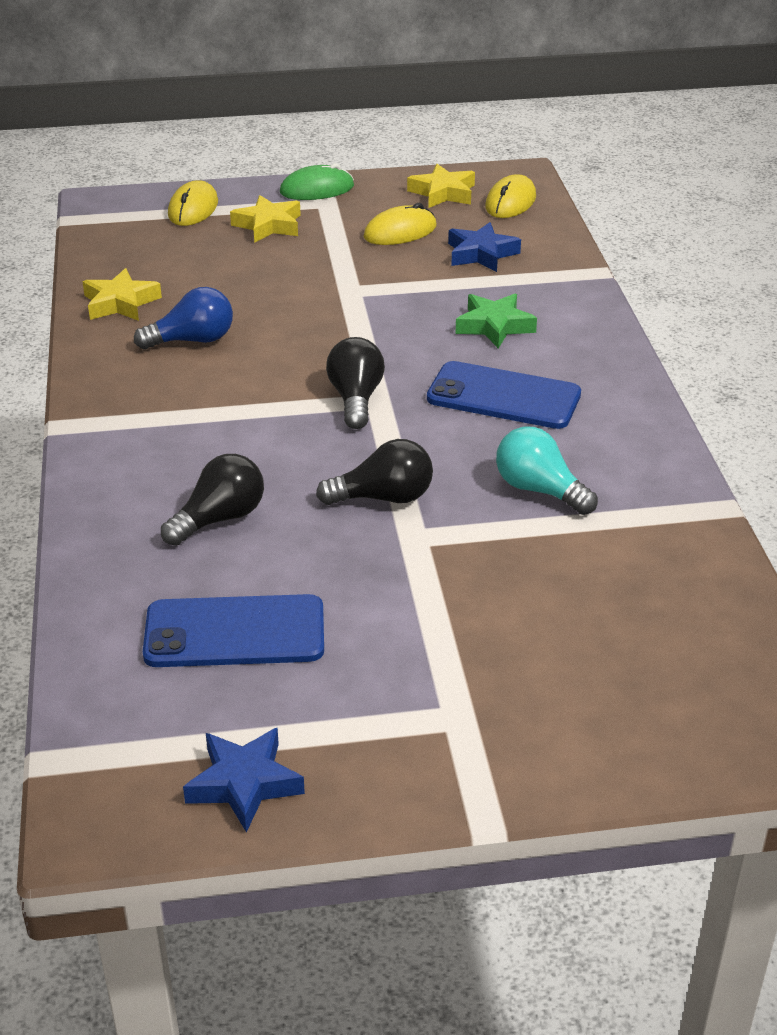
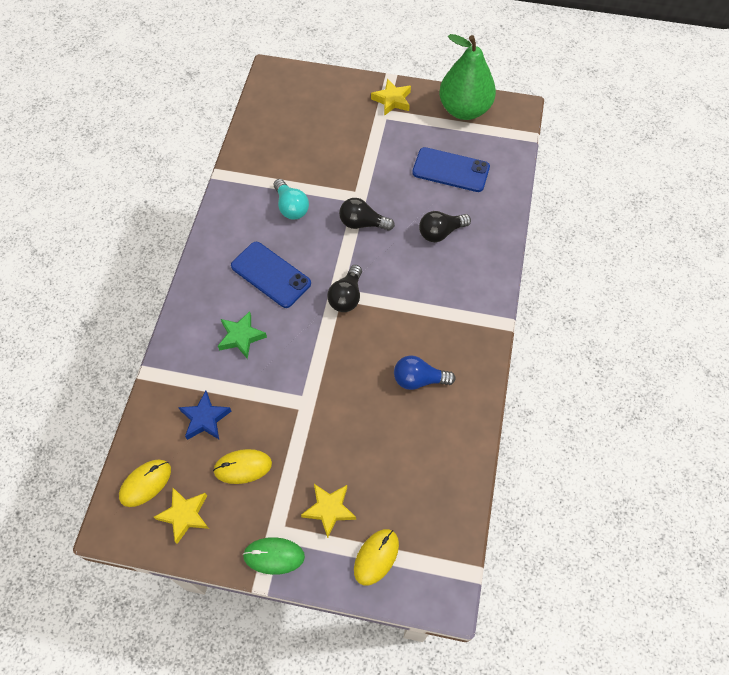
camera: 160 degrees left, 25 degrees up
(120, 303) = (454, 437): yellow star -> yellow star (392, 100)
(244, 783) = (464, 109): blue star -> green pear

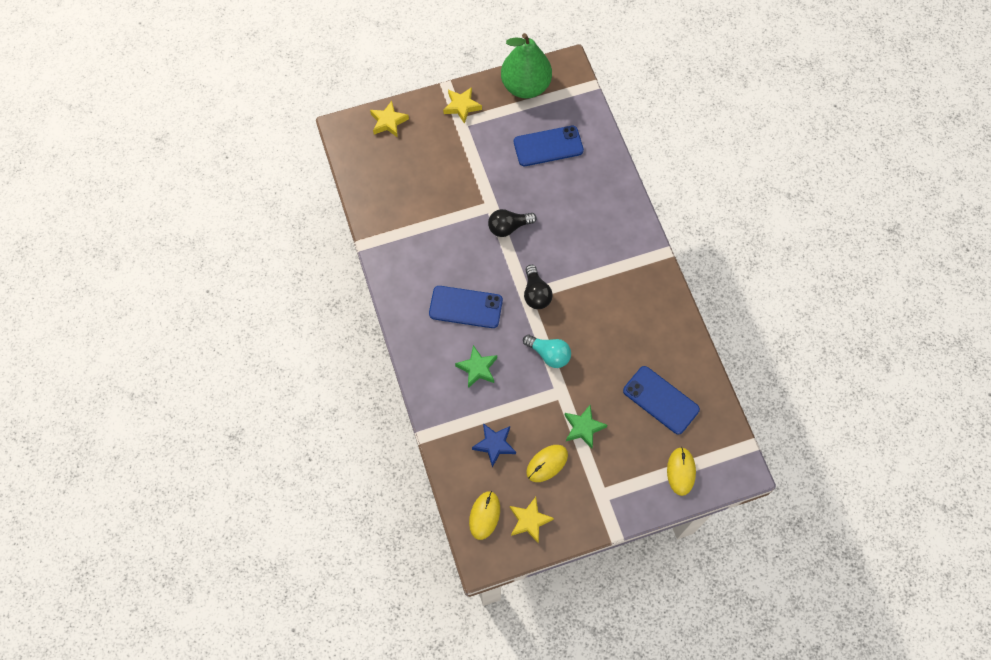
camera: 30 degrees left, 5 degrees up
(274, 556) = (611, 511): green mouse -> none
(291, 207) = (443, 242): turquoise light bulb -> turquoise light bulb (549, 354)
(304, 451) = (583, 427): none -> green star
(329, 509) = (628, 458): yellow star -> yellow star (388, 122)
(404, 468) = (661, 400): none -> blue phone
(419, 379) = (630, 329): blue light bulb -> none
(440, 232) = (573, 204): black light bulb -> none

